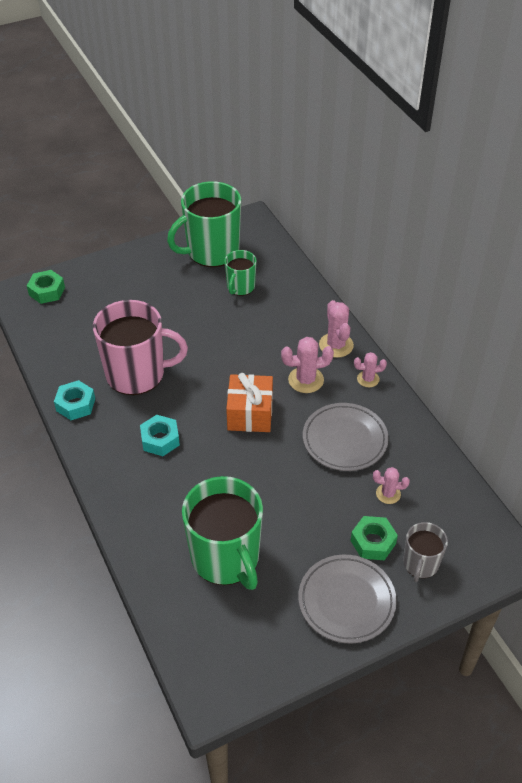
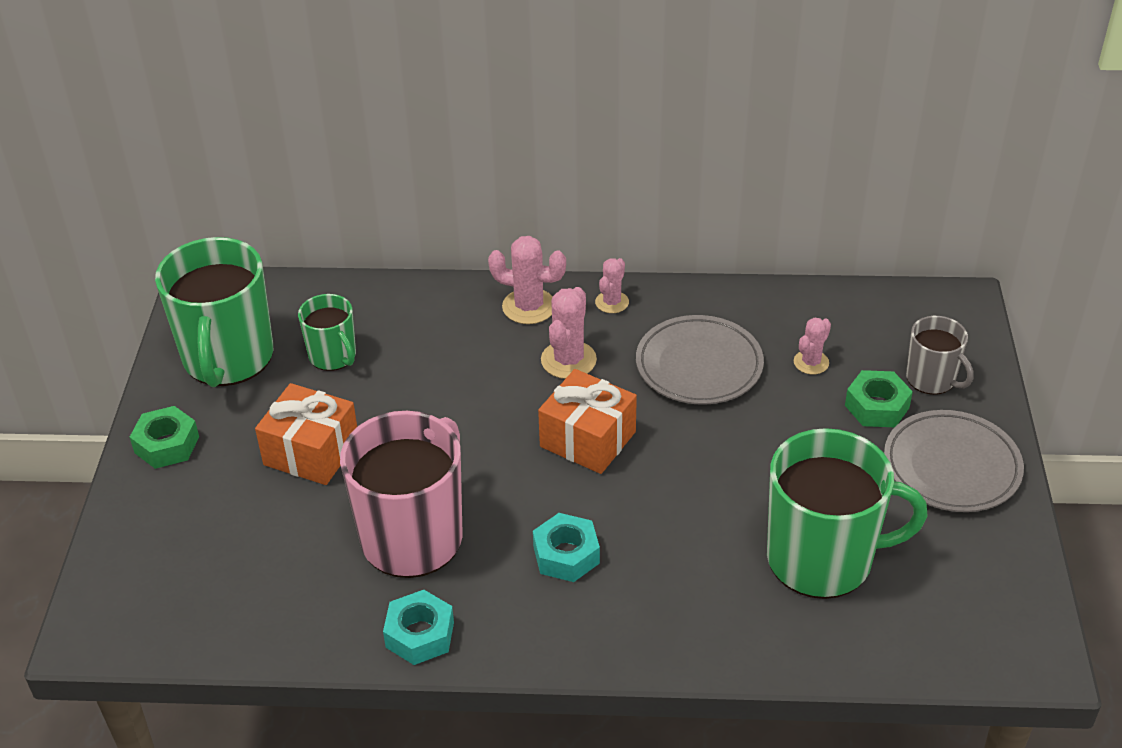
camera: 60 degrees left, 5 degrees down
(47, 291) = (125, 590): green nut -> green nut (167, 445)
(169, 311) = (311, 452): none -> orange gift

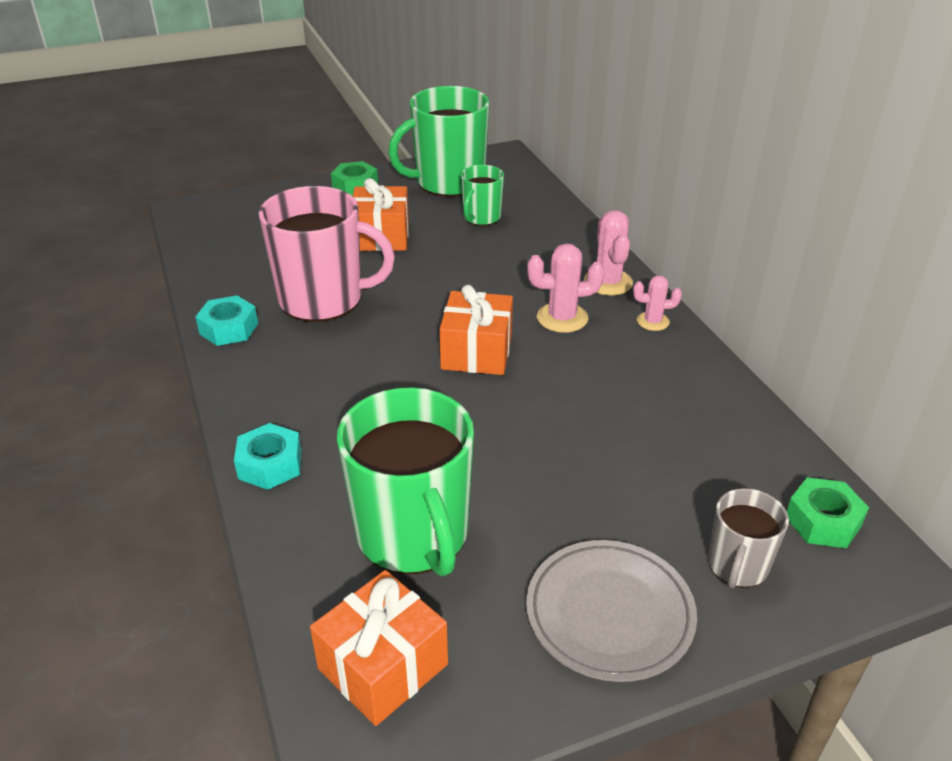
camera: 65 degrees right, 5 degrees down
(566, 555) = (340, 375): turquoise nut -> turquoise nut (270, 464)
(699, 365) = (616, 390): grey plate -> none
(811, 362) = (682, 463): pink cactus -> none
(877, 406) = (657, 528): green nut -> green nut (823, 521)
(957, 616) = (383, 666): none -> orange gift

